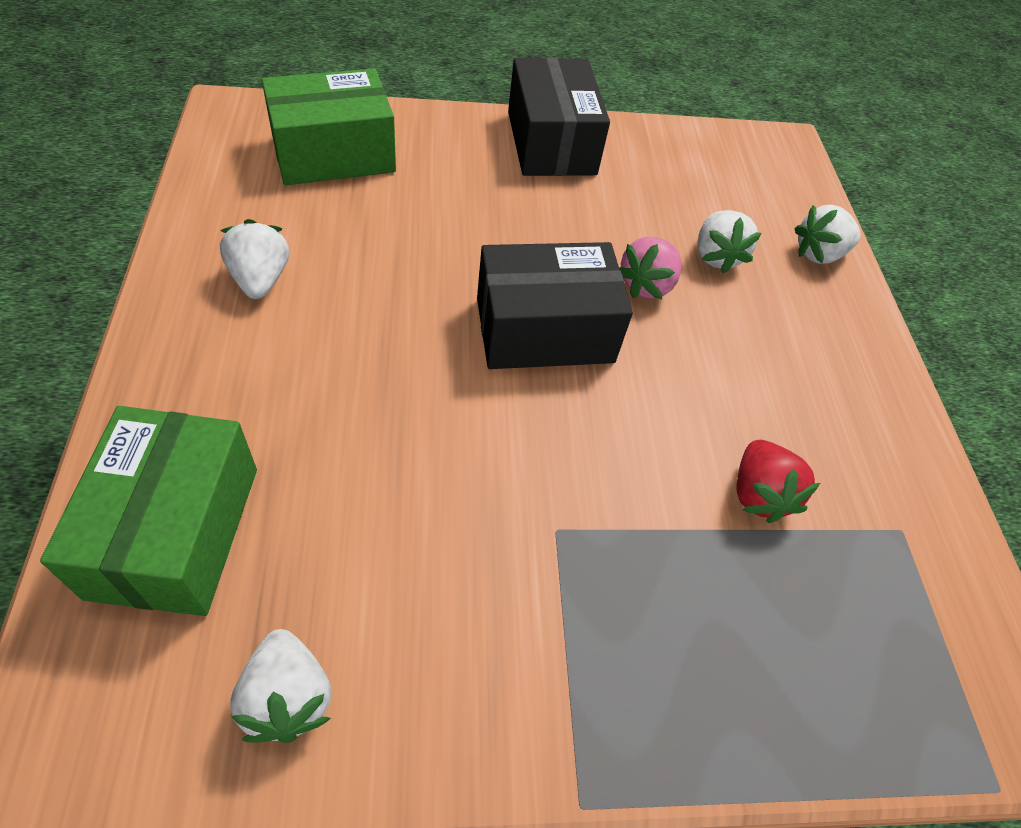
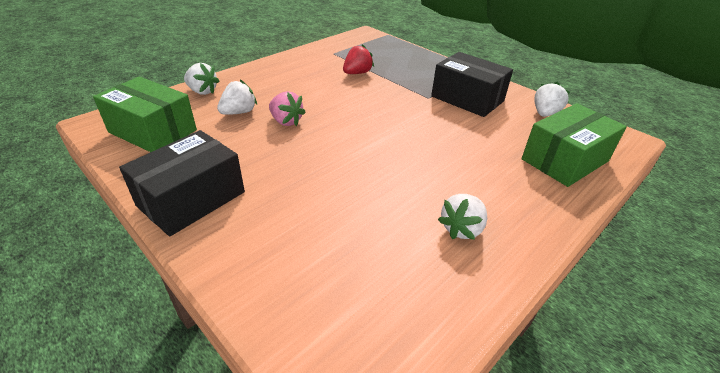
camera: 125 degrees left, 15 degrees down
(333, 154) = (328, 287): green box -> green box (152, 131)
(544, 330) = (353, 133): black box -> black box (467, 99)
(646, 285) = (286, 121): pink strawberry -> pink strawberry turned 45 degrees clockwise

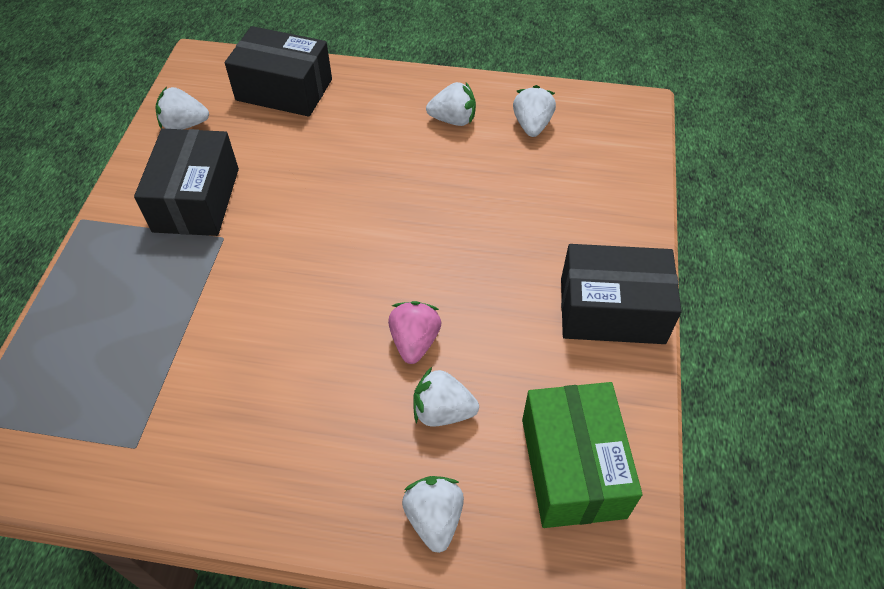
camera: 125 degrees left, 15 degrees up
(357, 73) = (201, 357): red strawberry -> none
(411, 278) = (532, 125): none -> white strawberry
(565, 160) = (284, 90): green box -> black box

